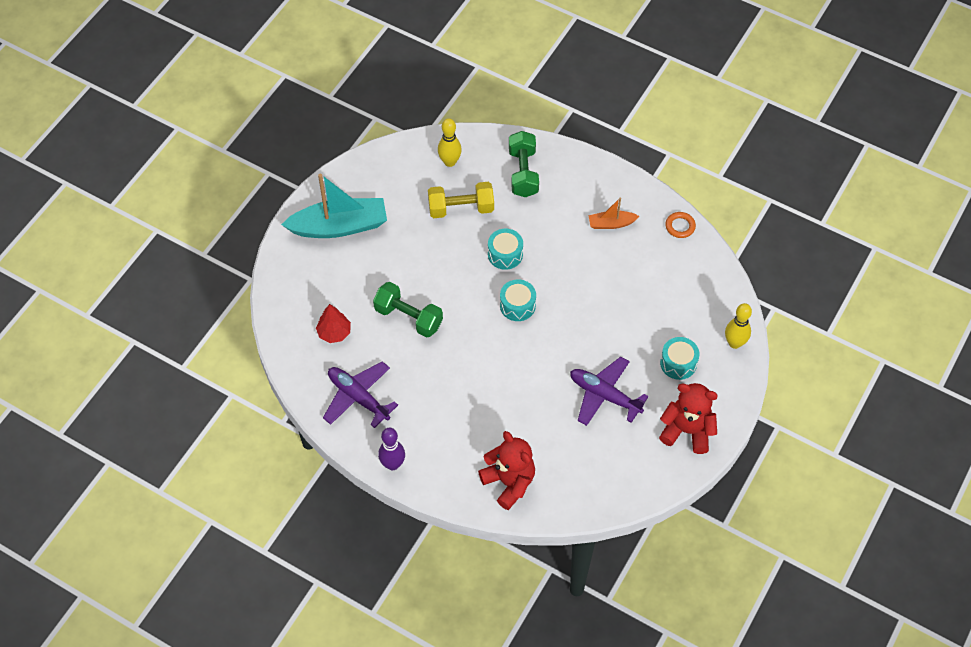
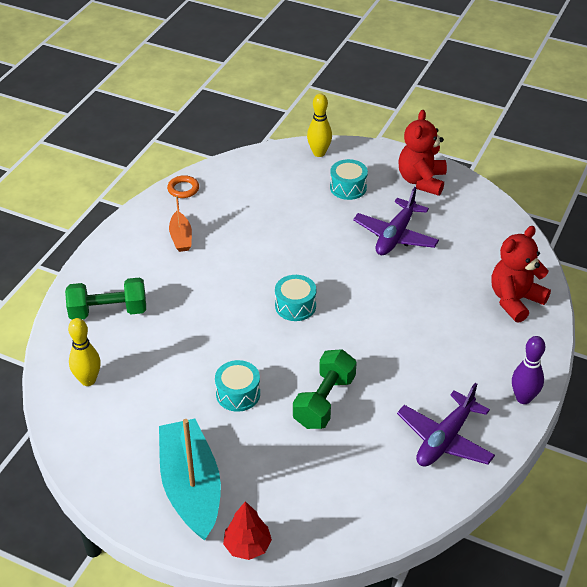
camera: 95 degrees left, 15 degrees down
(334, 333) = (357, 474): red tree -> red tree (247, 546)
(461, 208) = (161, 364): yellow dumbbell -> none
(505, 254) = (226, 320): turquoise drum -> turquoise drum (238, 394)

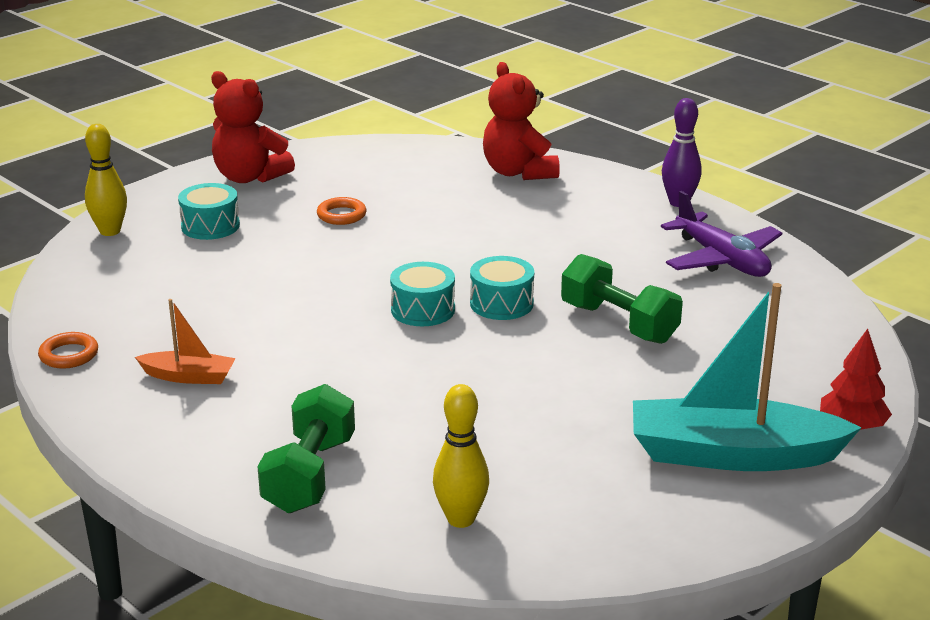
camera: 70 degrees left, 15 degrees down
(238, 394) = (569, 385): turquoise drum -> turquoise drum (501, 303)
(395, 236) = (341, 215): purple plane -> orange ring

